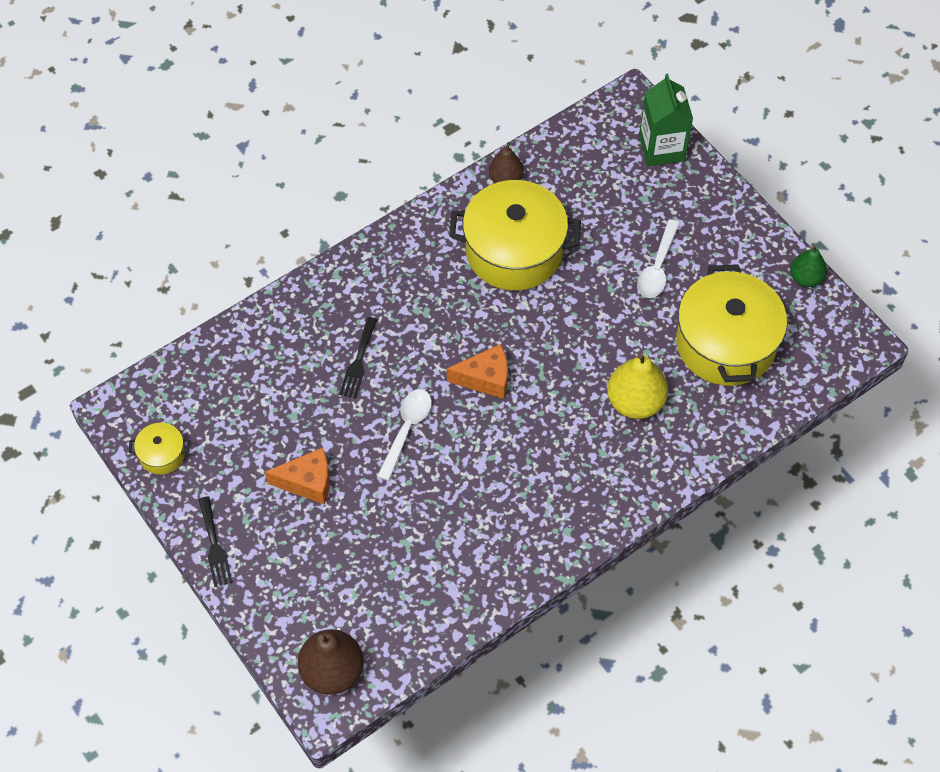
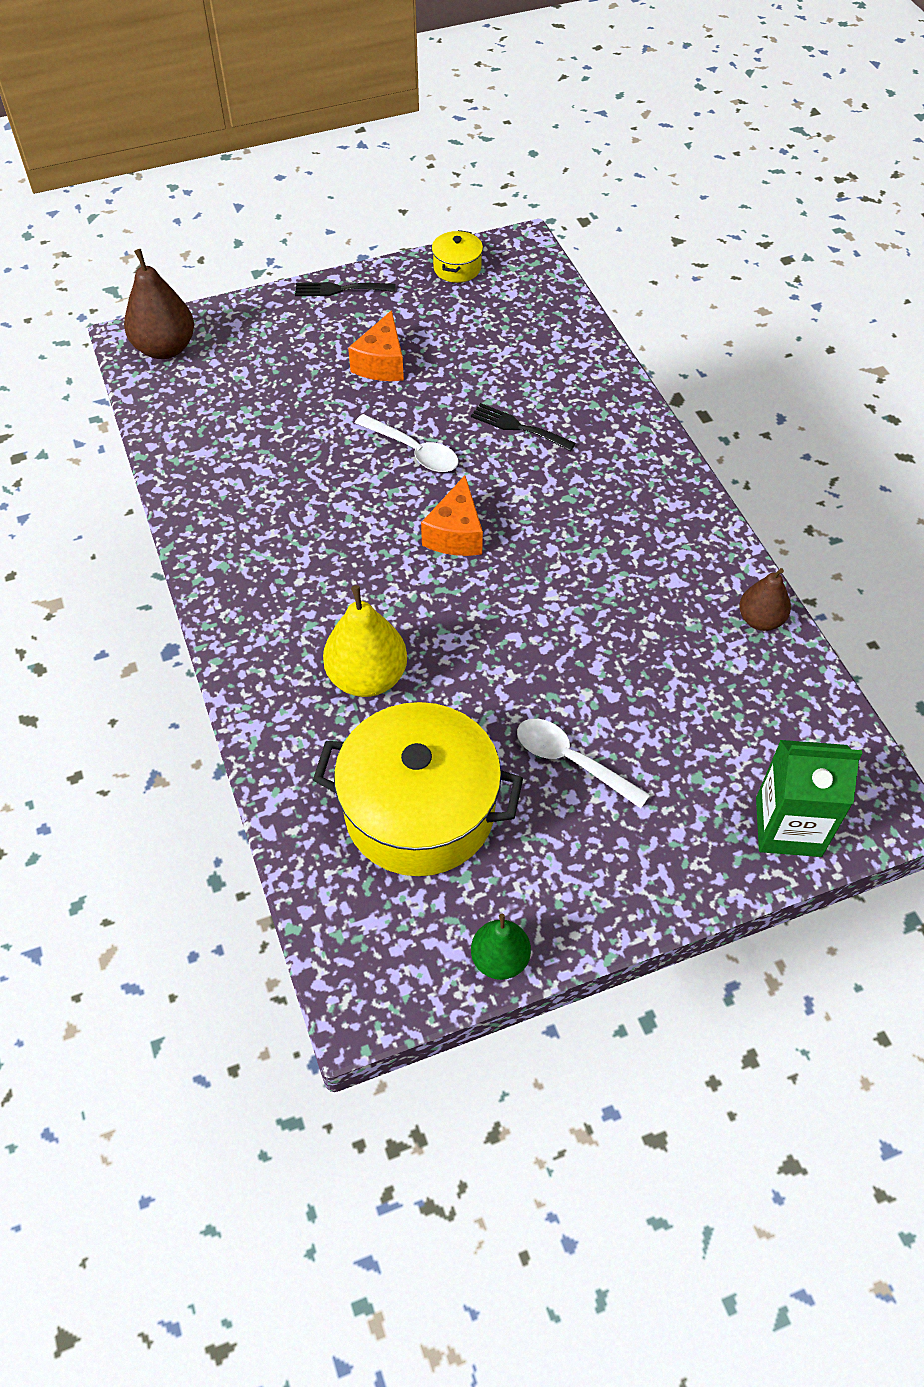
camera: 105 degrees right, 5 degrees down
(514, 251) = (638, 603): yellow pot -> none

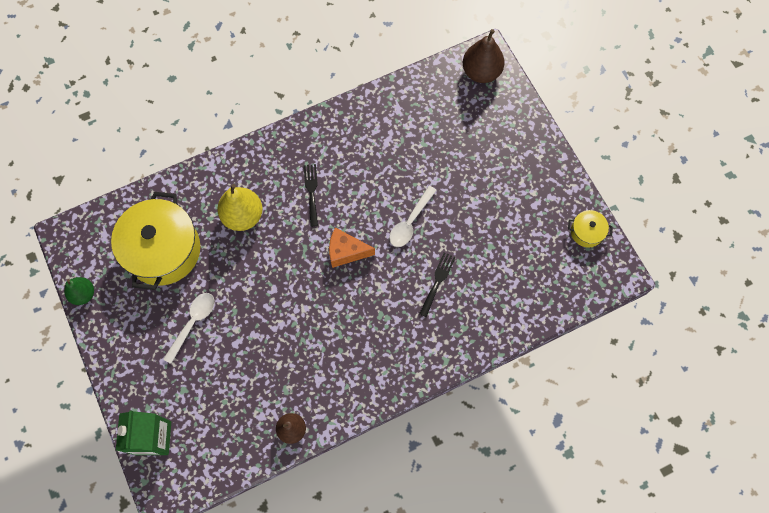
camera: 85 degrees right, 15 degrees up
(340, 289) = (551, 161): black fork -> black fork (311, 192)
(382, 363) = (485, 195): orange cheese -> none

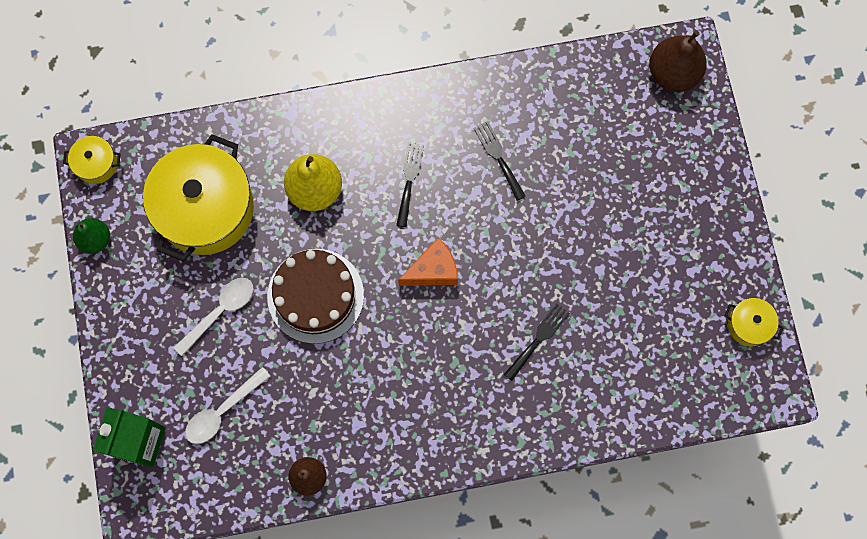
camera: 15 degrees right, 5 degrees up
(71, 238) = (96, 164): none -> yellow pot
(263, 293) = (315, 296): none -> brown cake
(346, 252) = (433, 270): orange cheese -> orange cheese turned 135 degrees clockwise
(372, 160) = (498, 157): none -> black fork
(410, 222) = (525, 252): white spoon -> white spoon (223, 411)

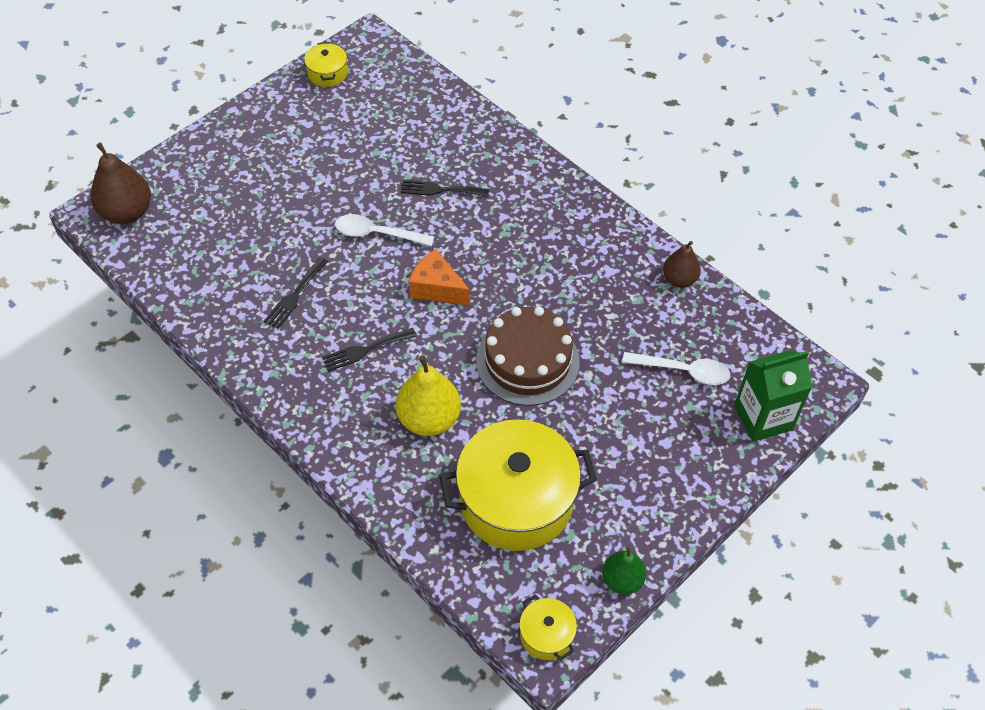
camera: 125 degrees left, 20 degrees down
(220, 312) = (602, 426): white spoon -> white spoon (377, 234)

